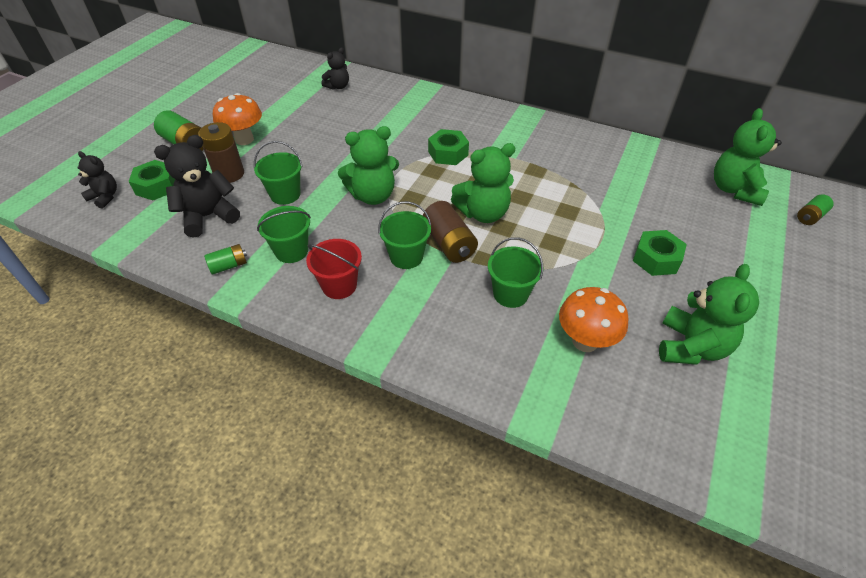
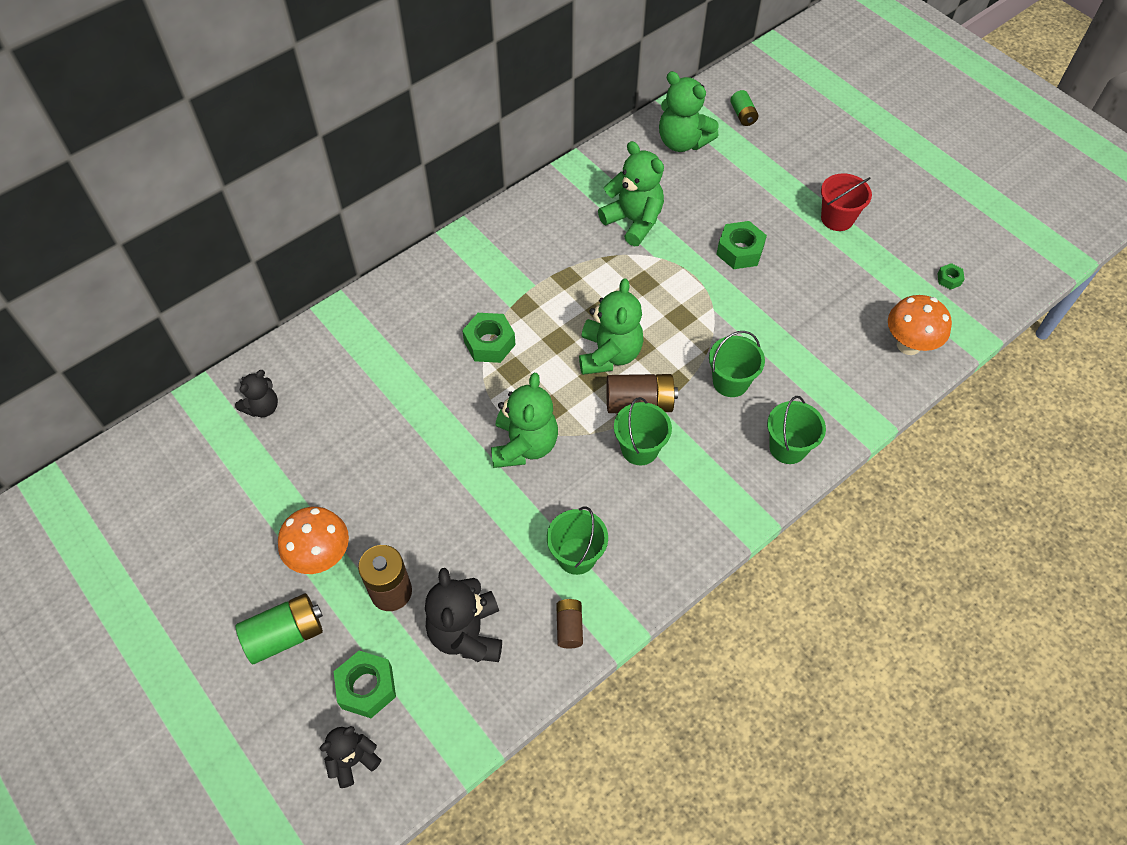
camera: 65 degrees left, 10 degrees up
(229, 265) = (569, 627): green battery -> brown battery
(285, 194) = (471, 536): green bucket -> green bucket (788, 447)
(338, 86) = (262, 407): black teddy bear -> black teddy bear turned 60 degrees clockwise
(339, 285) = (652, 524): red bucket -> red bucket (837, 218)
(585, 341) = (808, 353): orange mushroom -> orange mushroom (908, 345)
(691, 346) = (842, 285): green teddy bear -> green teddy bear (633, 221)
(793, 447) = (949, 279): none -> green nut

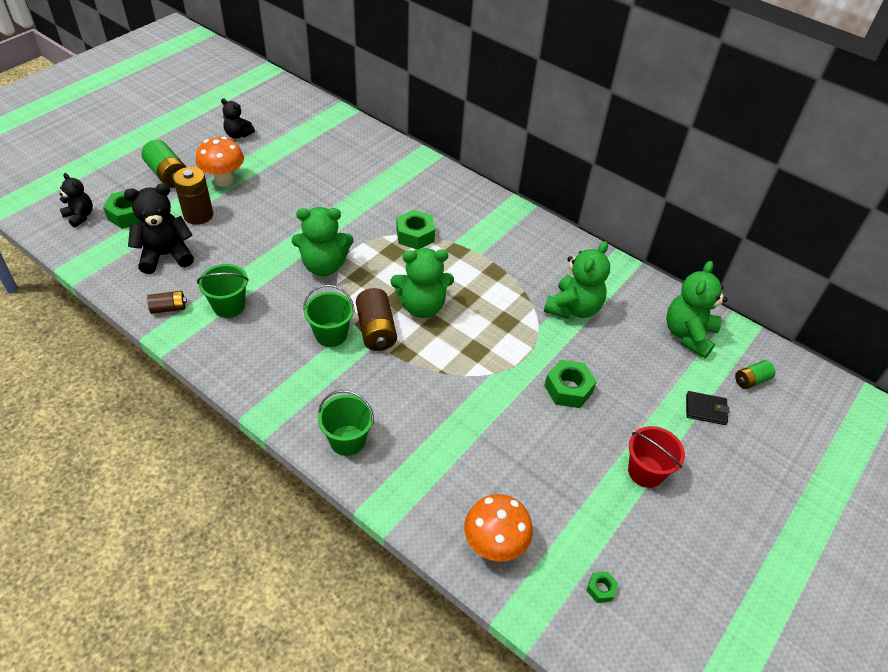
camera: 75 degrees right, 10 degrees down
(262, 407) = (335, 138): black teddy bear -> black teddy bear (238, 135)
(730, 382) = (412, 392): green bucket -> none
(773, 157) = (706, 409): none -> black wallet

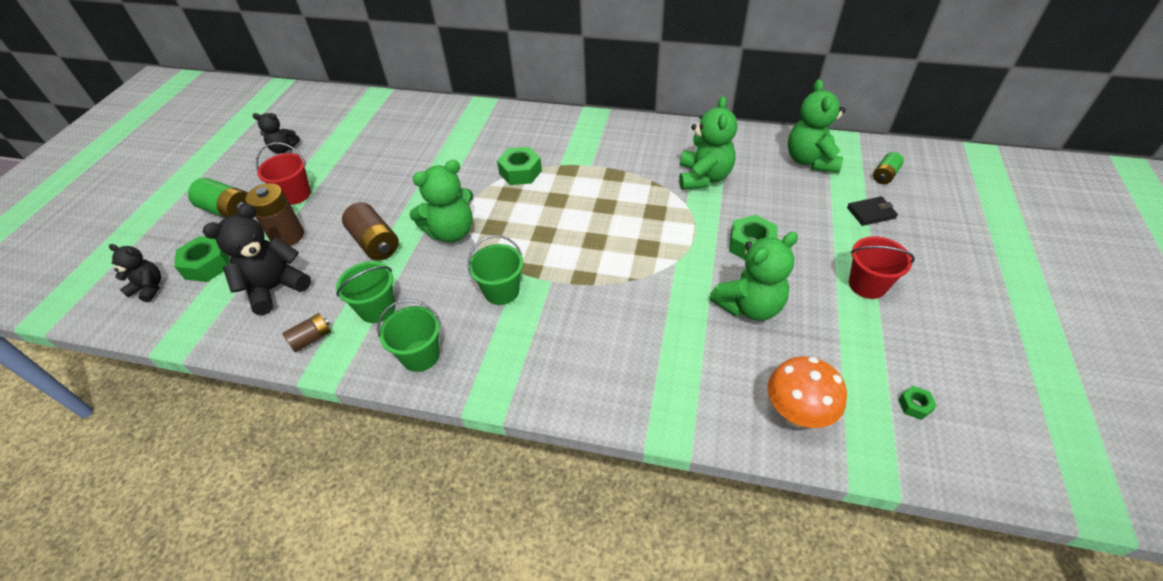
camera: 20 degrees left, 0 degrees up
(224, 180) = (295, 194): orange mushroom -> red bucket
(347, 440) = (588, 383): green bucket -> green bucket (420, 355)
(376, 330) = (543, 268): brown battery -> brown battery (375, 243)
(422, 306) = (571, 230): green teddy bear -> green teddy bear (749, 306)

